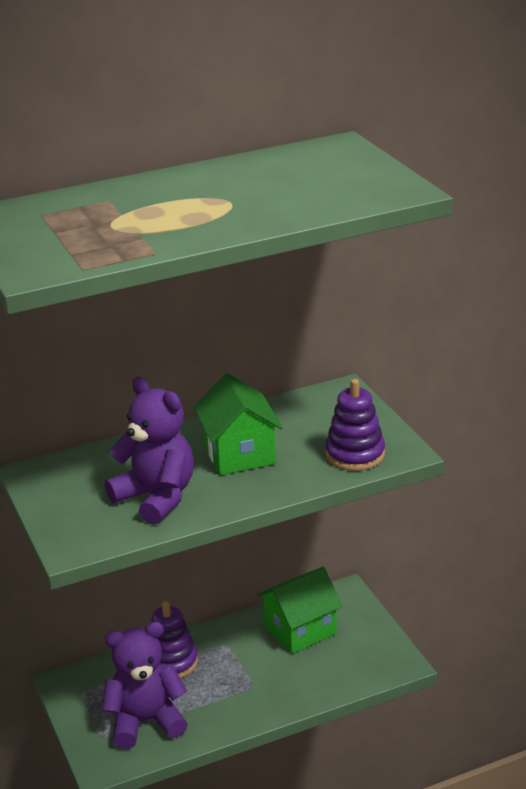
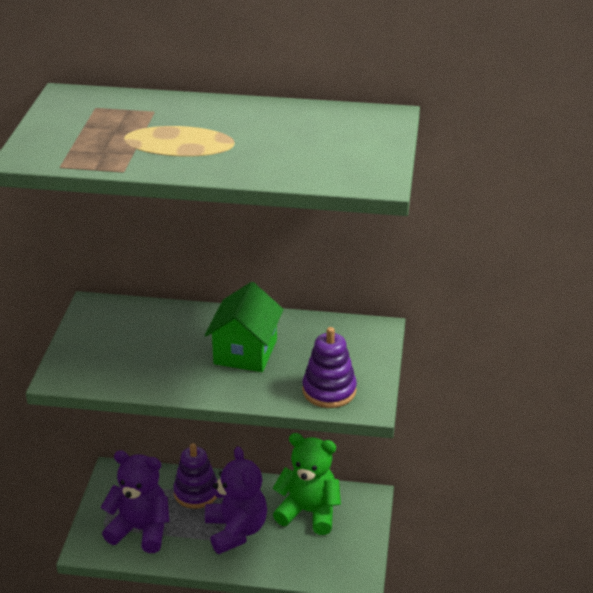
camera: 30 degrees right, 5 degrees up
(156, 498) = (152, 363): purple teddy bear -> purple teddy bear (236, 530)
(300, 630) = (309, 512): green house -> green teddy bear

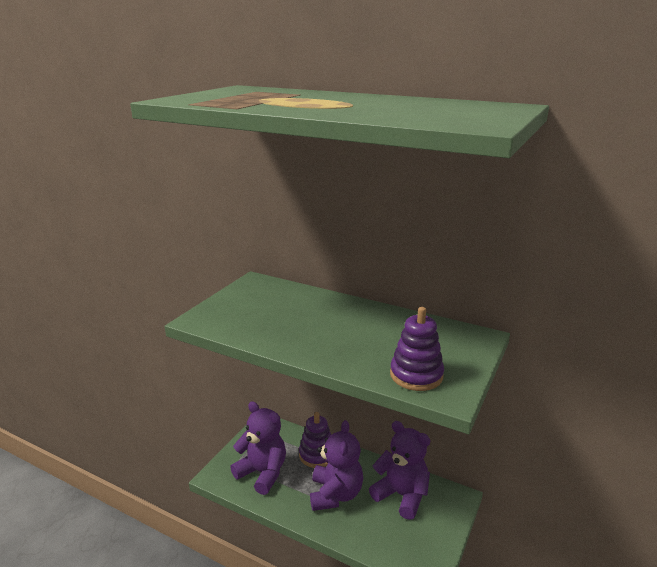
camera: 20 degrees right, 10 degrees down
(245, 352) = (354, 331): green house -> none
(309, 512) = (401, 495): green teddy bear -> purple teddy bear

